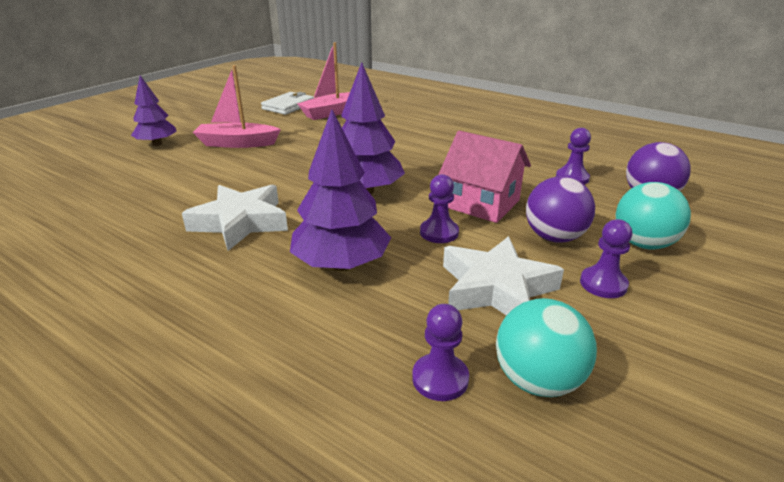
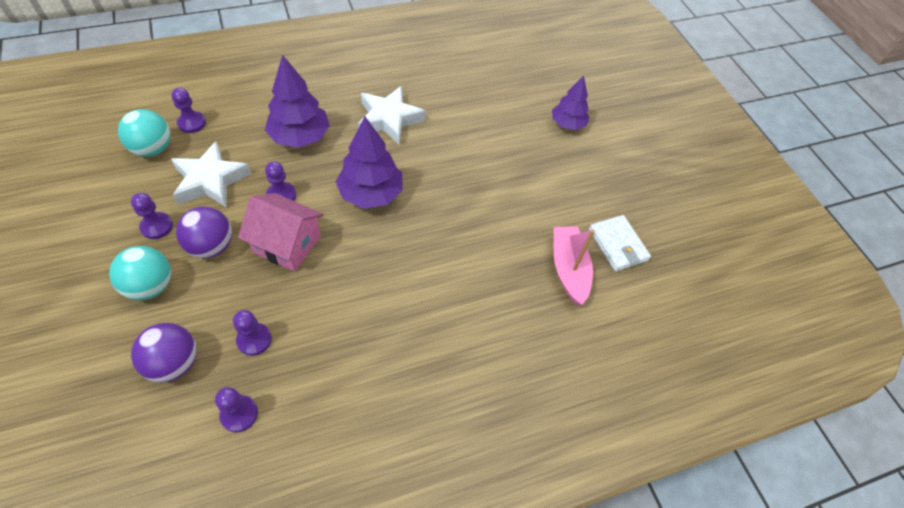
camera: 120 degrees right, 25 degrees up
(237, 143) = (531, 166): pink boat -> none
(482, 203) = (287, 244): pink house -> pink house turned 45 degrees clockwise
(615, 161) = (239, 414): none -> purple pawn

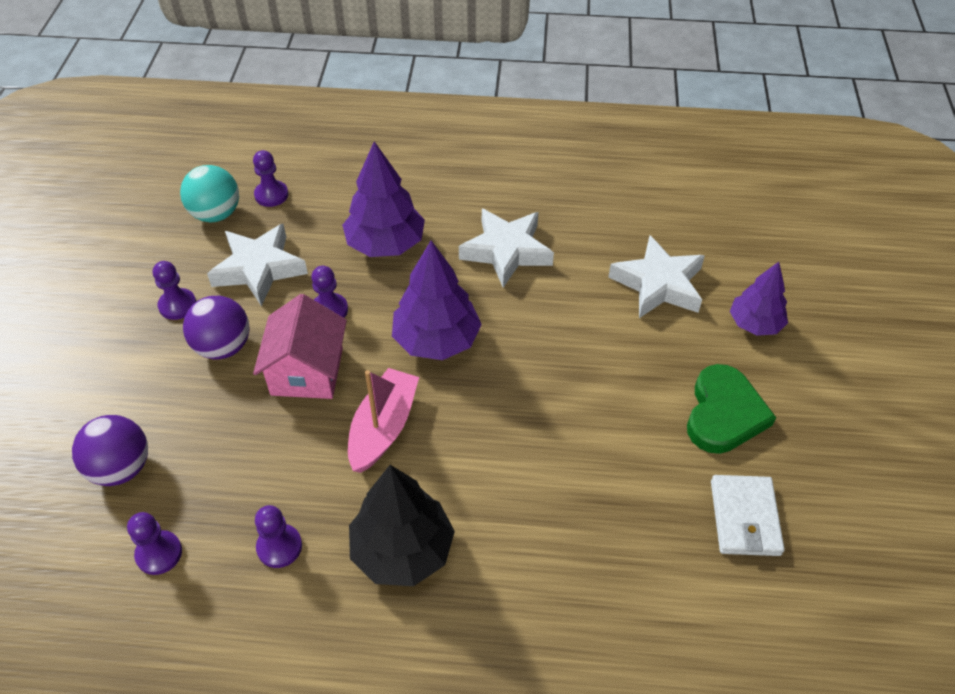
camera: 30 degrees right, 5 degrees down
(150, 286) = (139, 371): turquoise ball -> none
(254, 340) = (216, 473): purple pawn -> purple pawn (279, 547)
(287, 244) = (307, 371): pink house -> pink house turned 45 degrees clockwise
(419, 343) = (402, 550): none -> black tree
(498, 115) = (658, 284): none -> white star
(568, 269) = (653, 526): pink boat -> pink boat (383, 428)
(576, 185) = (724, 413): none -> green heart

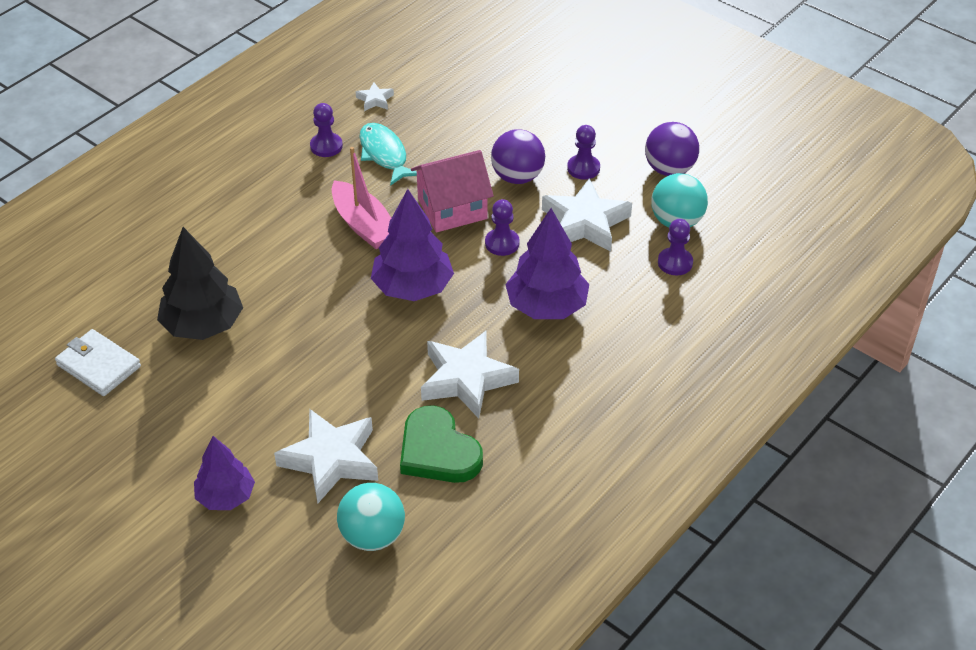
camera: 125 degrees right, 5 degrees down
(121, 468) = (455, 103): purple ball -> purple ball (669, 169)
(159, 553) = (375, 100): purple pawn -> white star
(258, 479) = (384, 154): none -> turquoise fish
(307, 371) = (452, 209): pink house -> pink house turned 60 degrees counterclockwise
(402, 550) = (265, 194): black tree -> black tree (203, 325)
(691, 225) = (372, 536): none -> turquoise ball
(724, 413) = (177, 413): green heart -> green heart (438, 451)

